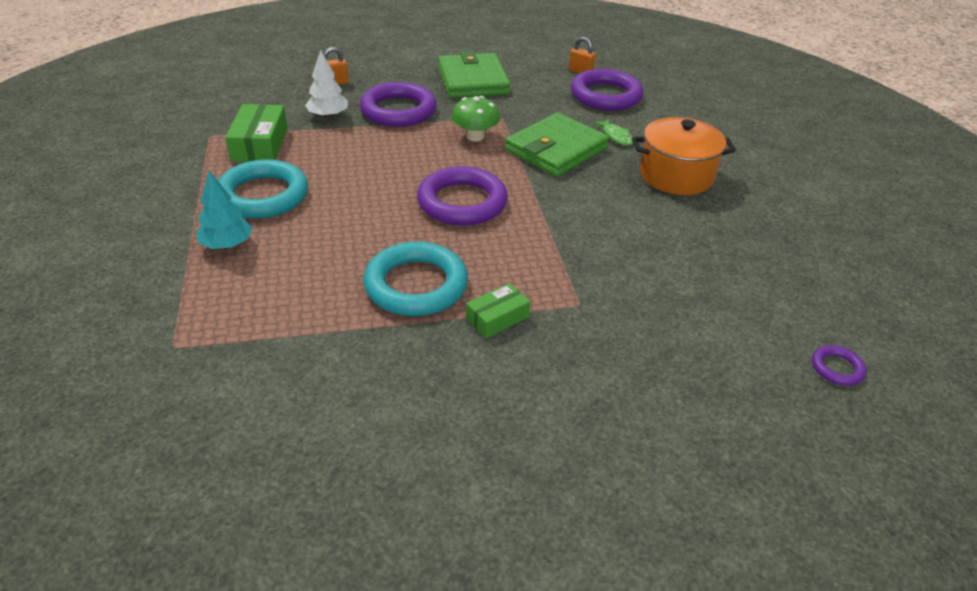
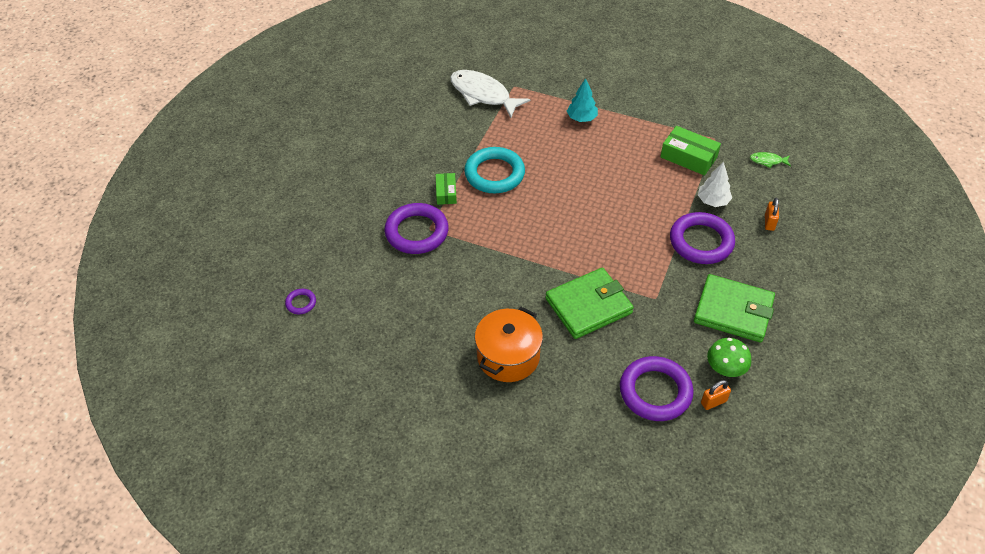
camera: 125 degrees right, 10 degrees up
(219, 377) = (483, 94): none -> white fish
(263, 195) = (623, 143): turquoise ring -> none
(462, 202) = (556, 224): purple ring -> purple ring (417, 232)
(475, 136) = (635, 268): green mushroom -> green mushroom (725, 369)
(556, 149) = (588, 306): green wallet -> green wallet turned 75 degrees clockwise
(616, 136) = (584, 355): green fish -> green fish (767, 161)

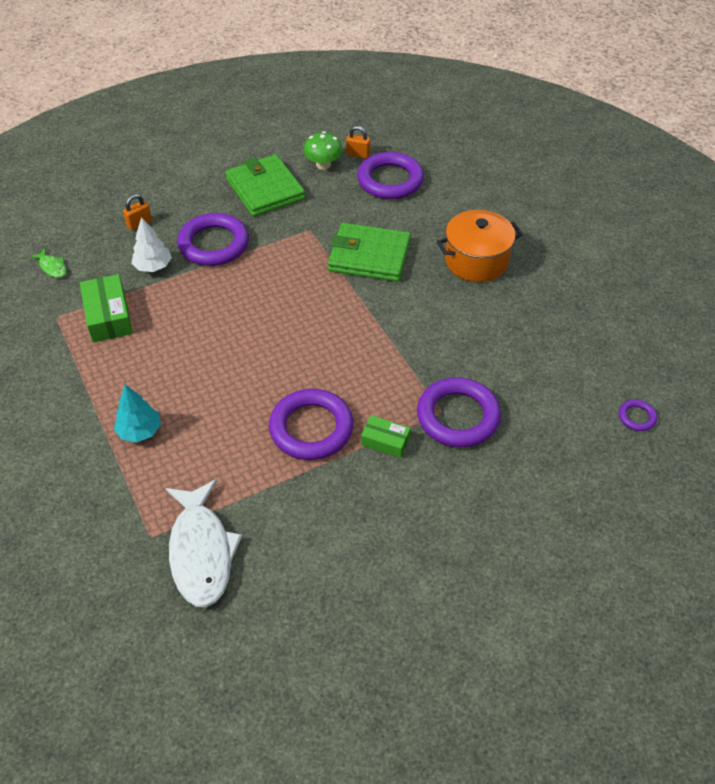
camera: 140 degrees left, 0 degrees up
(446, 193) = (385, 441): green box -> green box turned 75 degrees clockwise
(494, 174) = (311, 428): turquoise ring -> purple ring

